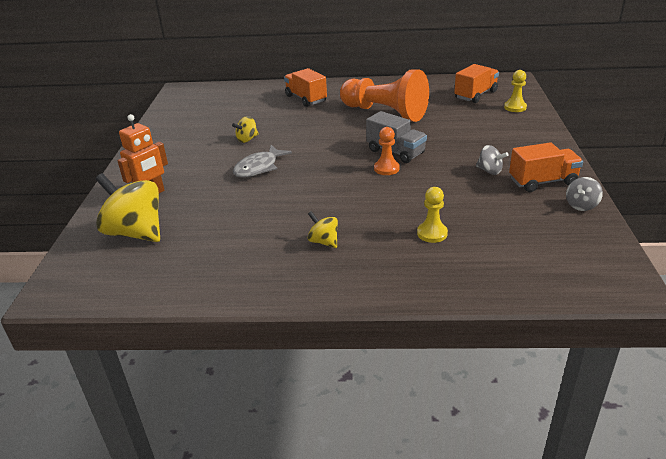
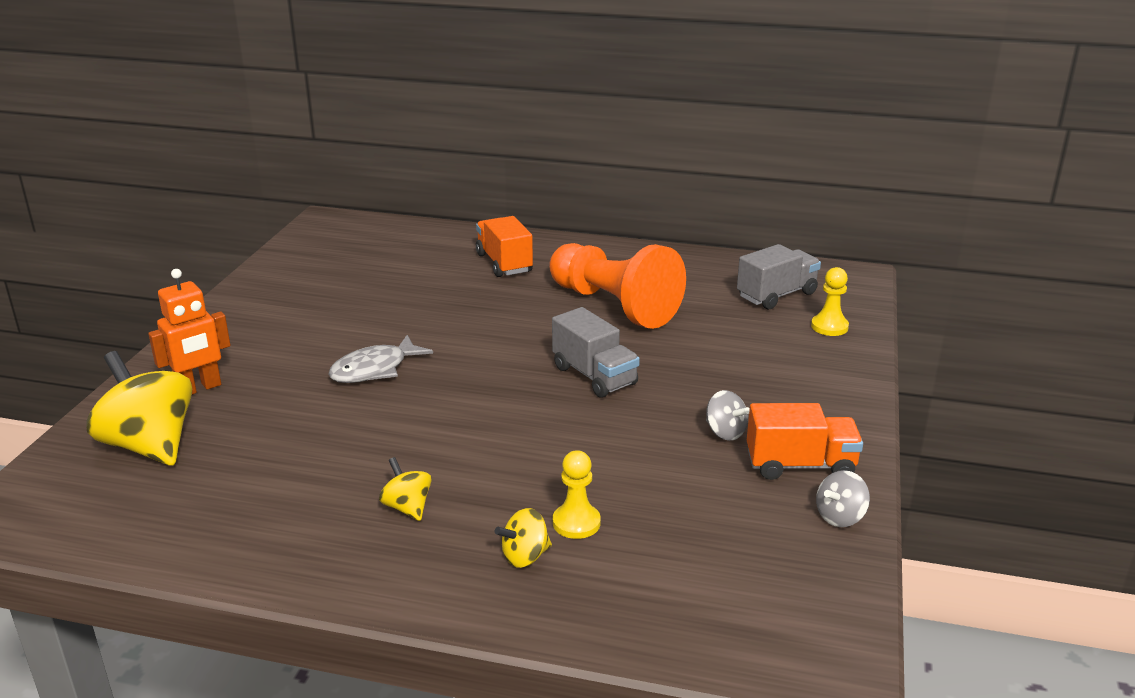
camera: 10 degrees right, 5 degrees down
(247, 139) = (381, 319): yellow spinning top -> yellow spinning top (525, 556)
(386, 168) = (565, 402): orange pawn -> none
(475, 95) = (776, 295): orange truck -> grey truck

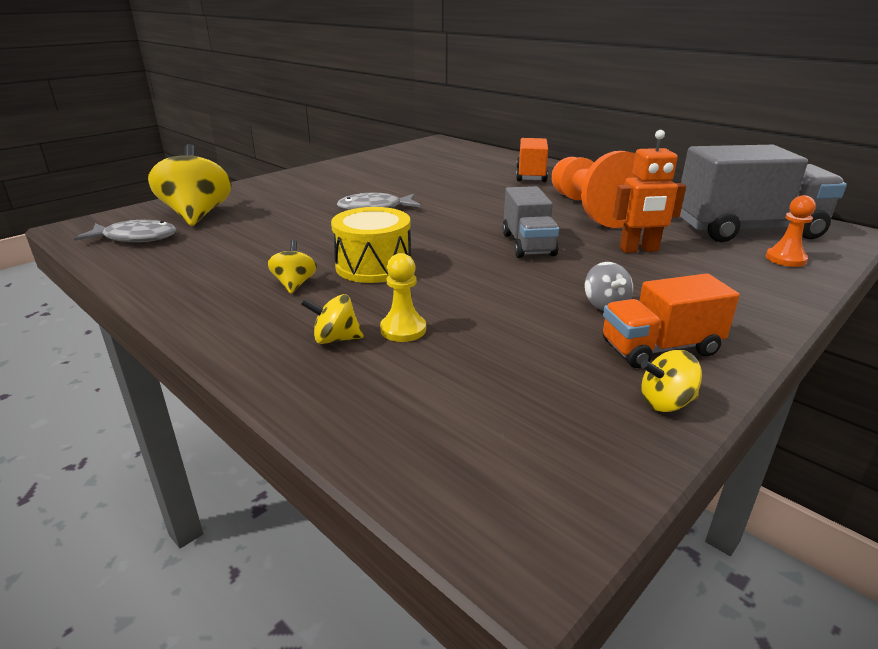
camera: 30 degrees right, 0 degrees up
(116, 507) = (136, 238): none -> grey fish
(199, 388) = (261, 196): orange robot -> orange robot (639, 250)
(465, 455) = (373, 266): none -> yellow drum
(776, 295) = (747, 230): grey truck -> grey truck, size x1.74
(800, 465) = (660, 348): orange truck -> orange truck turned 135 degrees clockwise
(829, 327) = (785, 259): yellow pawn -> orange pawn
(840, 517) = (666, 403): grey spinning top -> yellow spinning top

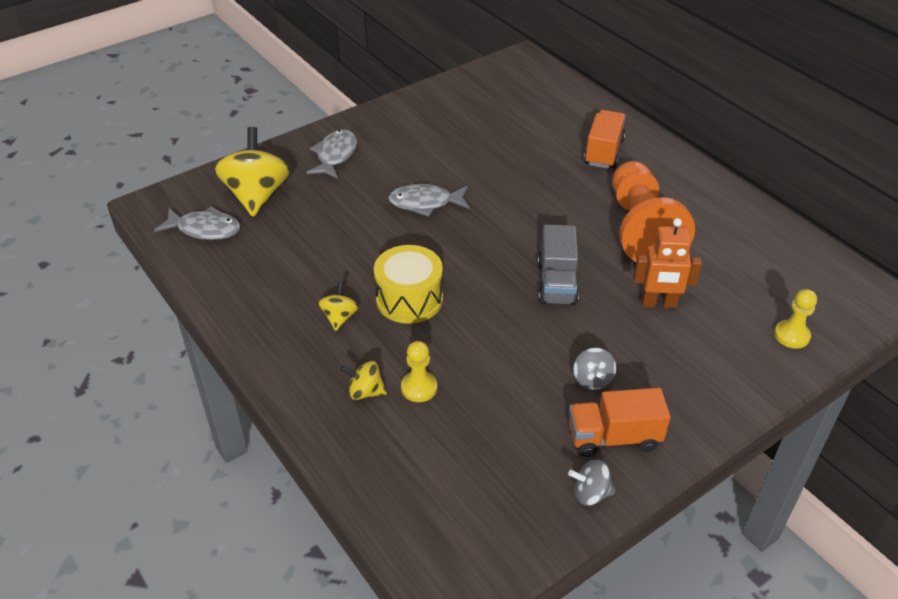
camera: 10 degrees right, 15 degrees up
(279, 190) = (335, 155): none -> grey fish
(666, 403) = (590, 493): yellow spinning top -> grey spinning top
(747, 230) = (784, 283): grey truck -> none
(785, 259) = (791, 335): orange pawn -> yellow pawn

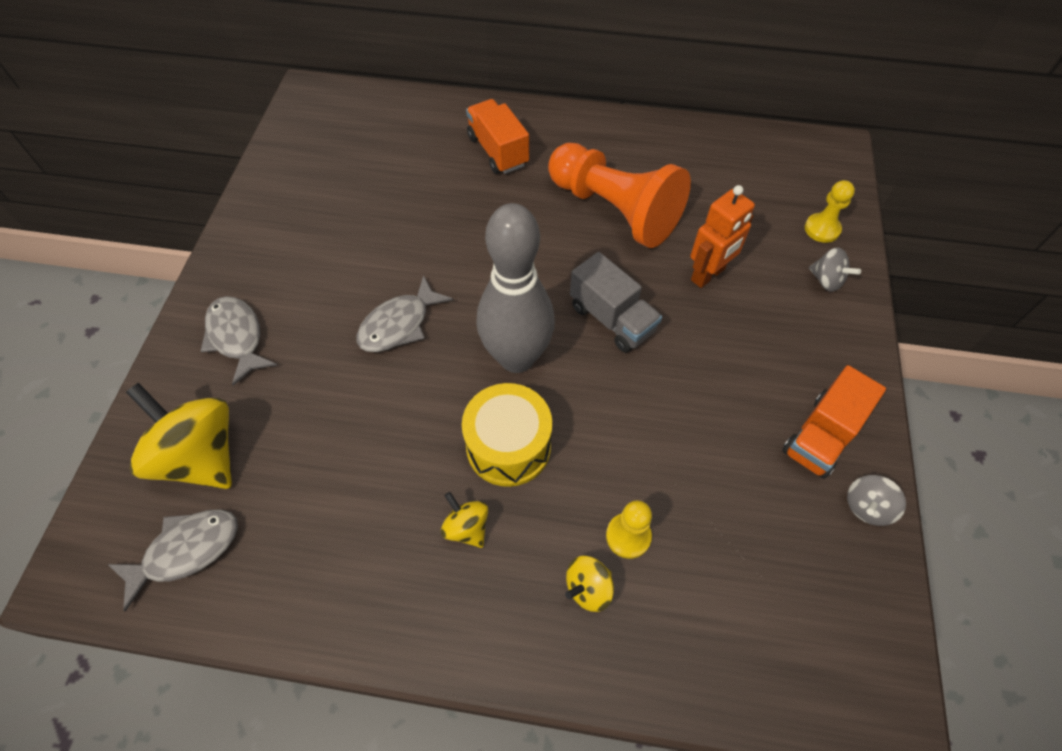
camera: 45 degrees left, 15 degrees up
(470, 262) = (516, 358): none -> grey bowling pin
(592, 380) = (746, 394): grey spinning top -> grey spinning top (826, 280)

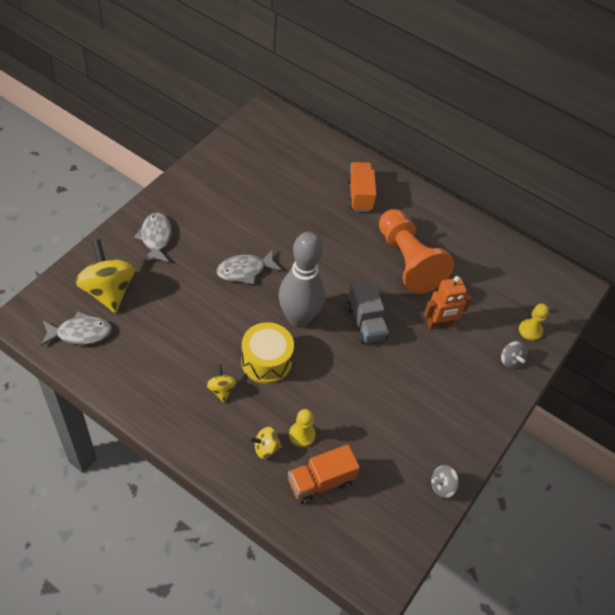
camera: 20 degrees right, 5 degrees down
(821, 436) = (443, 440): orange truck -> orange truck (320, 482)

